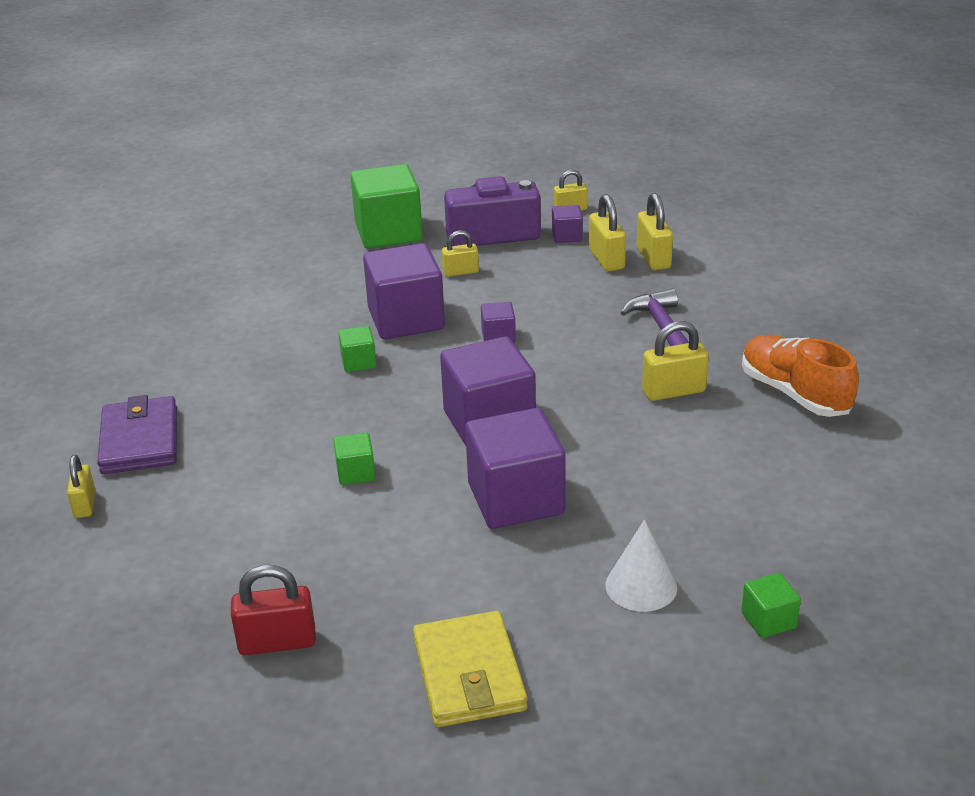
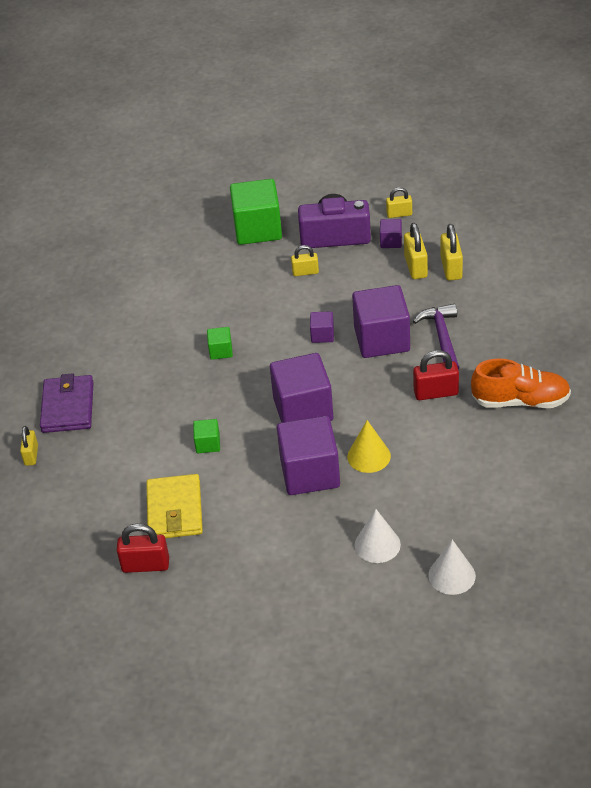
camera: 10 degrees right, 10 degrees up
(406, 319) = (259, 314): purple cube -> purple cube (382, 339)
(469, 674) = (259, 596): yellow wallet -> yellow wallet (175, 510)
(598, 472) = (369, 456): none -> yellow cone
(673, 391) = (436, 393): yellow padlock -> red padlock
(768, 620) = (452, 575): green cube -> white cone
(794, 393) = (520, 401): orange shoe -> orange shoe turned 120 degrees clockwise

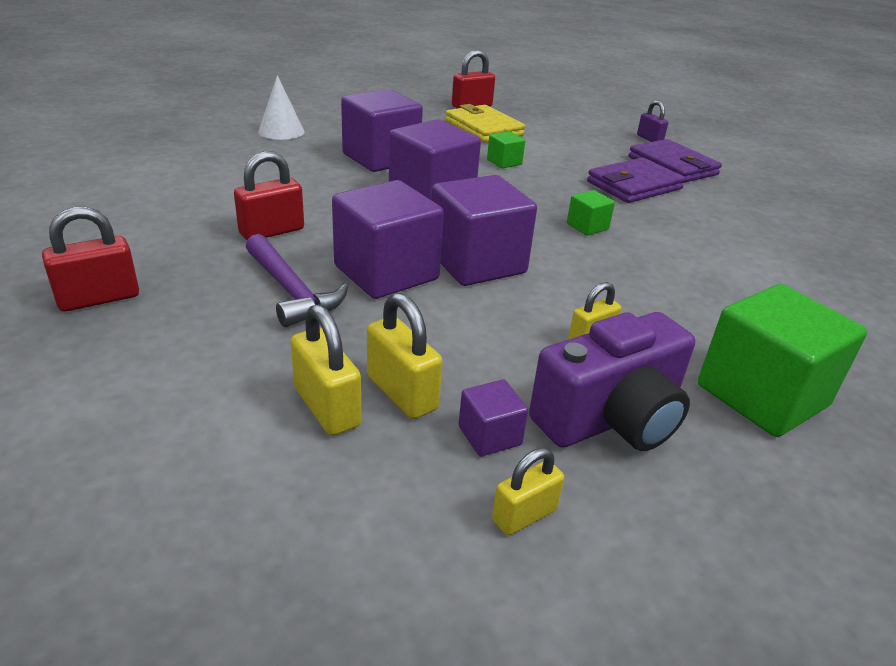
camera: 145 degrees right, 10 degrees down
(31, 455) = (649, 139): yellow padlock -> purple padlock
(133, 388) = (634, 185): none -> purple wallet
(322, 335) = (477, 263): purple cube -> purple cube, size x2.16
(369, 456) = (326, 174): yellow cone -> none
(452, 575) = (200, 125): white cone -> none
(520, 401) = (142, 241): orange shoe -> none
(547, 355) = (99, 298): none -> red padlock

